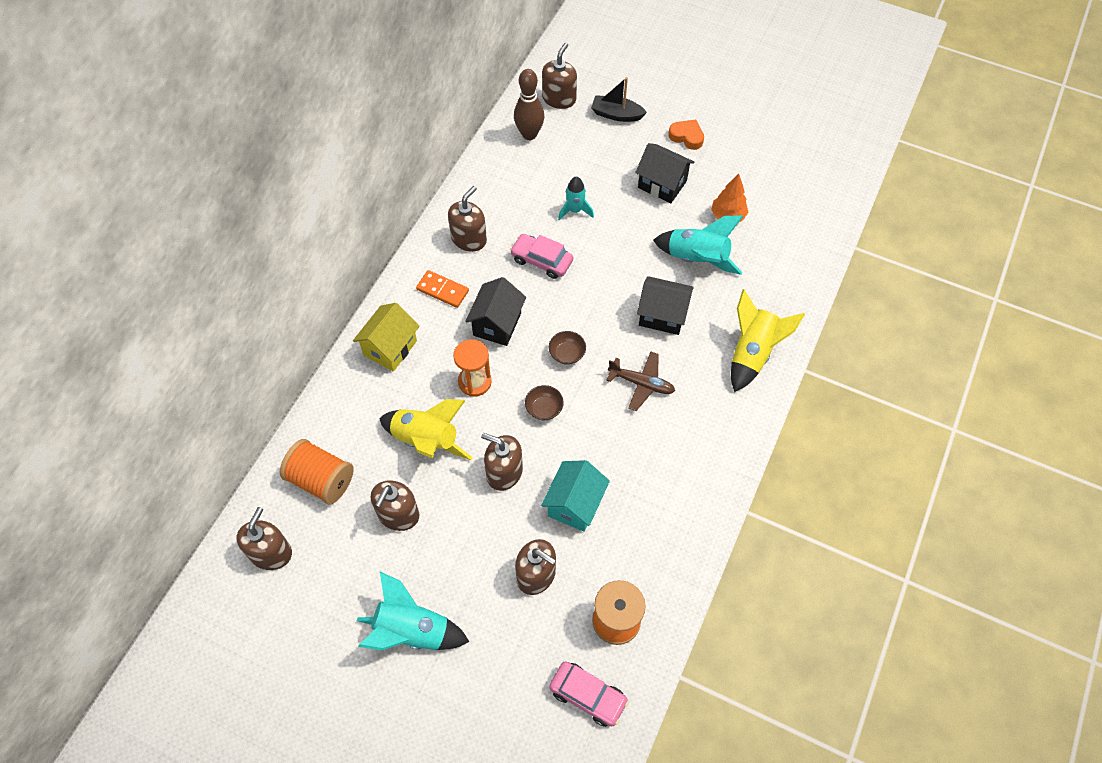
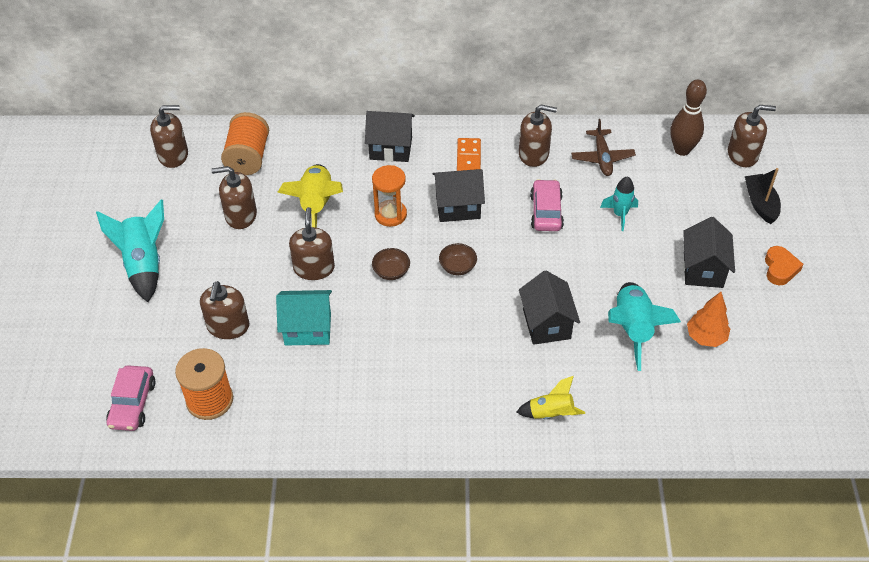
camera: 65 degrees right, 10 degrees down
(390, 348) = (391, 148): yellow house -> black house
(641, 383) = (460, 334): brown plane -> brown plane (602, 158)
(752, 353) = (551, 414): yellow rocket -> yellow rocket, size x0.61

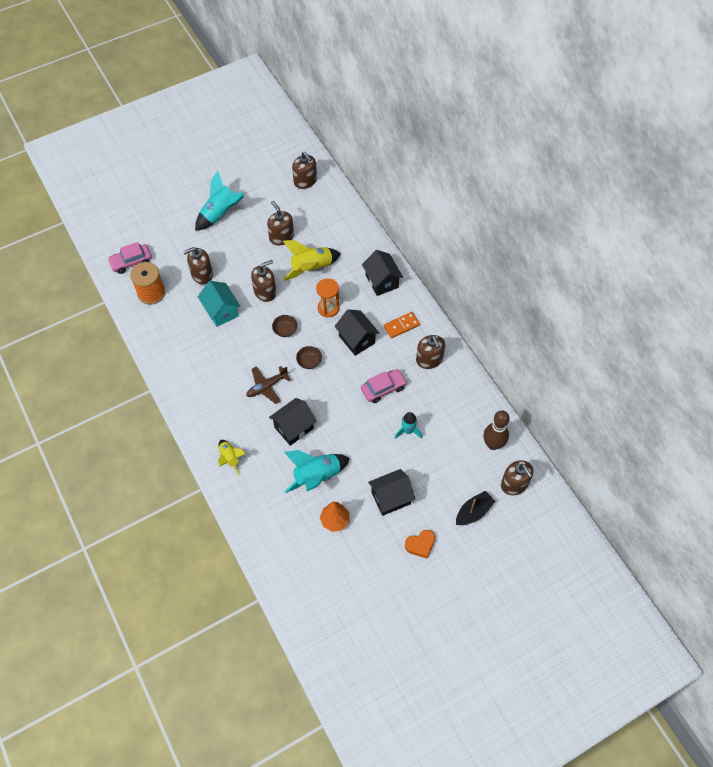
camera: 60 degrees right, 10 degrees up
(248, 157) = (327, 216): orange spool -> none
(602, 158) = (452, 400): brown plane -> brown plane (267, 386)

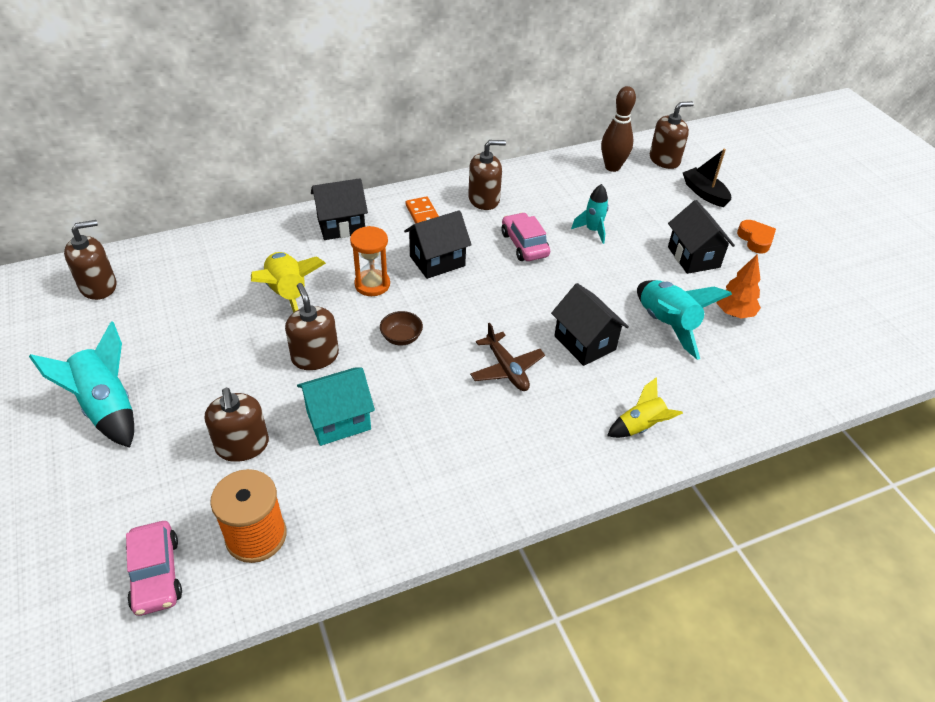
camera: 85 degrees left, 15 degrees down
(281, 237) = (205, 326): brown soap dispenser -> none
(309, 362) = (467, 315): brown bowl -> none

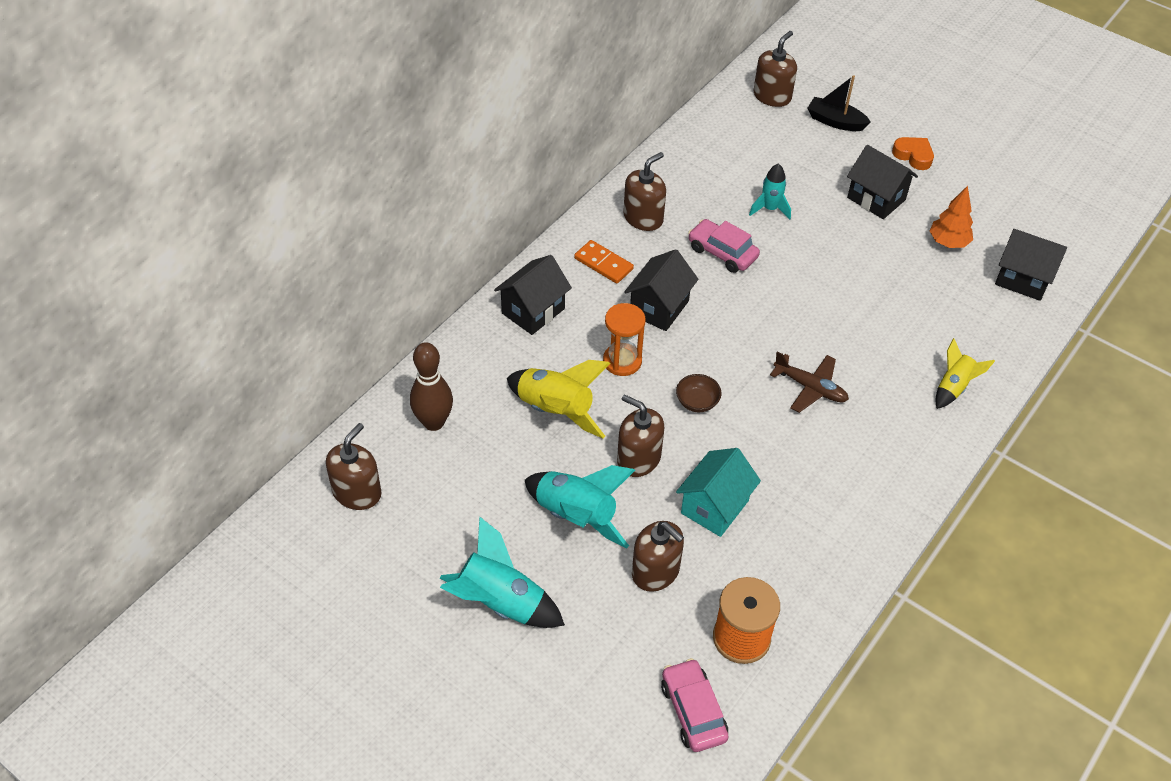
camera: 30 degrees left, 5 degrees up
(156, 574) = (693, 711): pink car -> pink car turned 150 degrees counterclockwise
(585, 343) = (853, 331): black house -> black house (1023, 279)
(612, 167) = (731, 126): brown bowling pin -> brown bowling pin (433, 422)
(666, 325) = (904, 280): turquoise rocket -> turquoise rocket (576, 516)

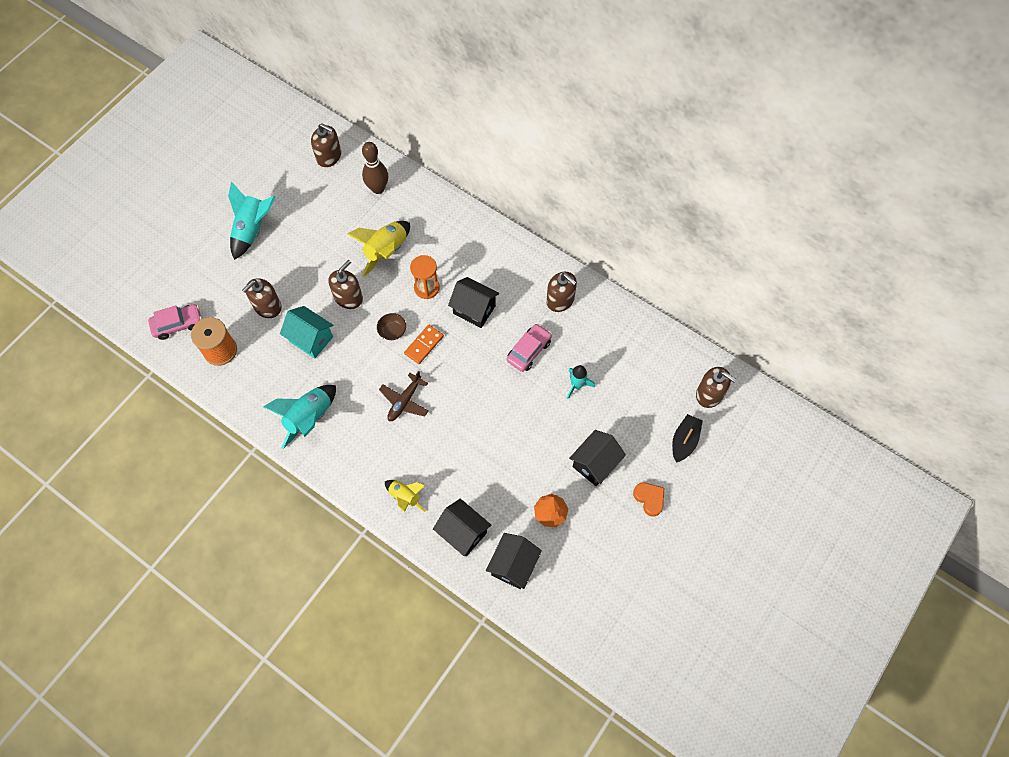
camera: 90 degrees right, 15 degrees up
(533, 311) = (468, 236): black house -> black house (463, 533)
(576, 516) = (308, 265): turquoise rocket -> turquoise rocket (309, 418)
(603, 264) = (513, 276): orange domino -> orange domino (424, 345)
(913, 156) = (649, 499): orange heart -> orange heart turned 75 degrees counterclockwise

